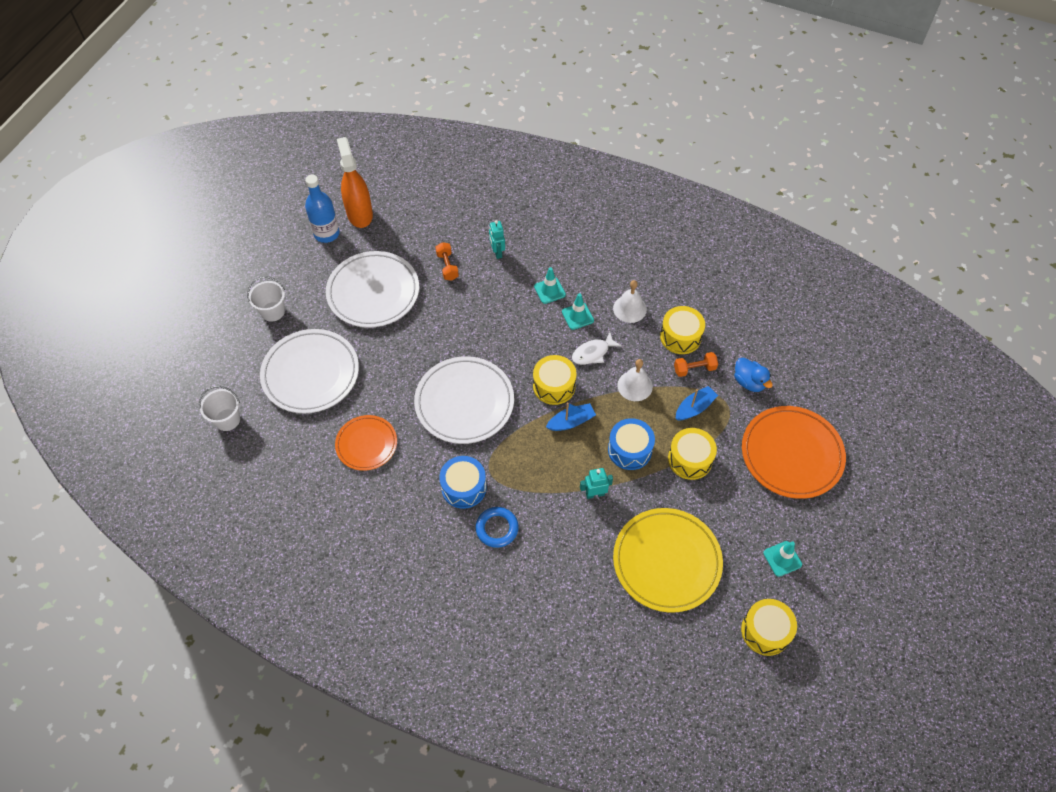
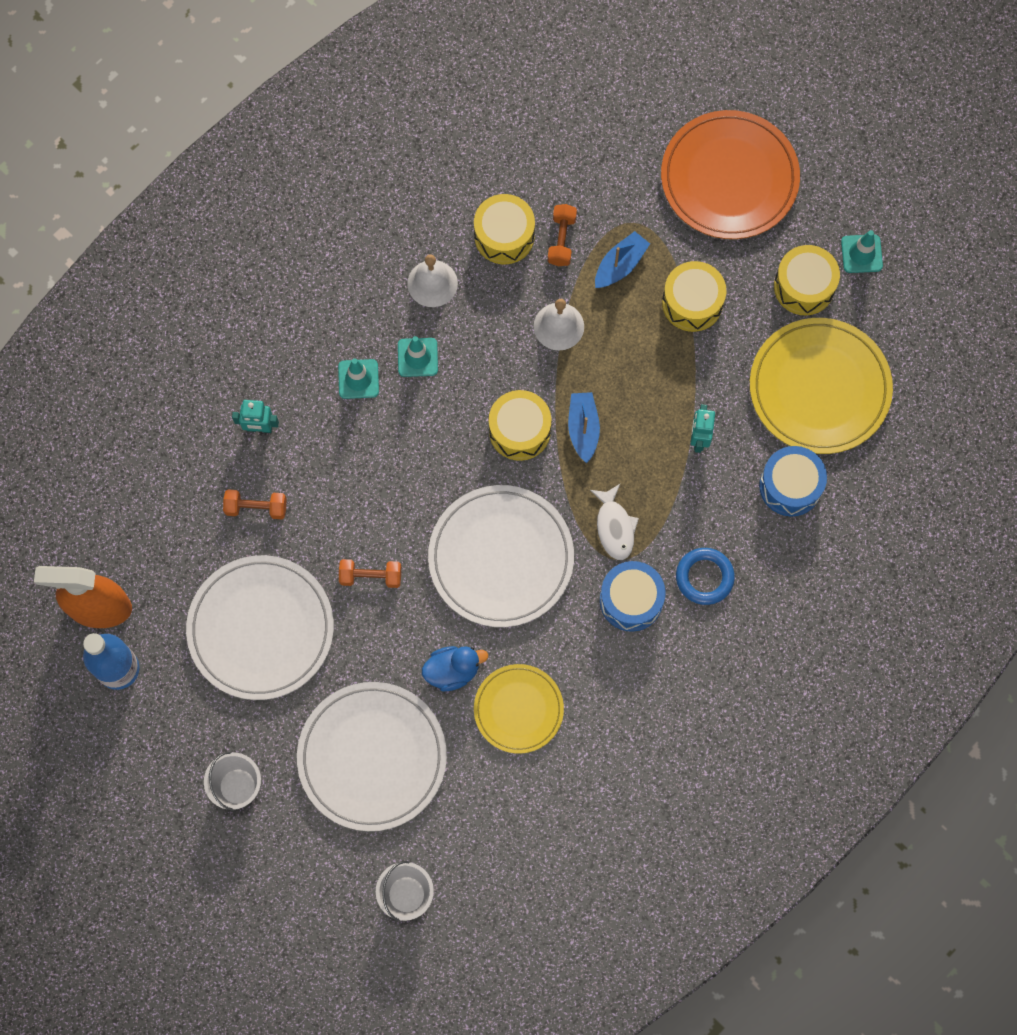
camera: 70 degrees left, 15 degrees up
(366, 444) = (518, 709): orange plate -> yellow plate
(426, 336) = (371, 576): none -> orange dumbbell
(593, 353) = (486, 360): white fish -> white fish (614, 527)
(629, 450) = (652, 371): blue drum -> blue drum (790, 486)
(694, 408) = (620, 265): blue boat -> blue boat turned 60 degrees clockwise
(749, 382) = (607, 181): blue duck -> blue duck (452, 671)
(765, 631) = (942, 314): yellow drum -> yellow drum (804, 286)

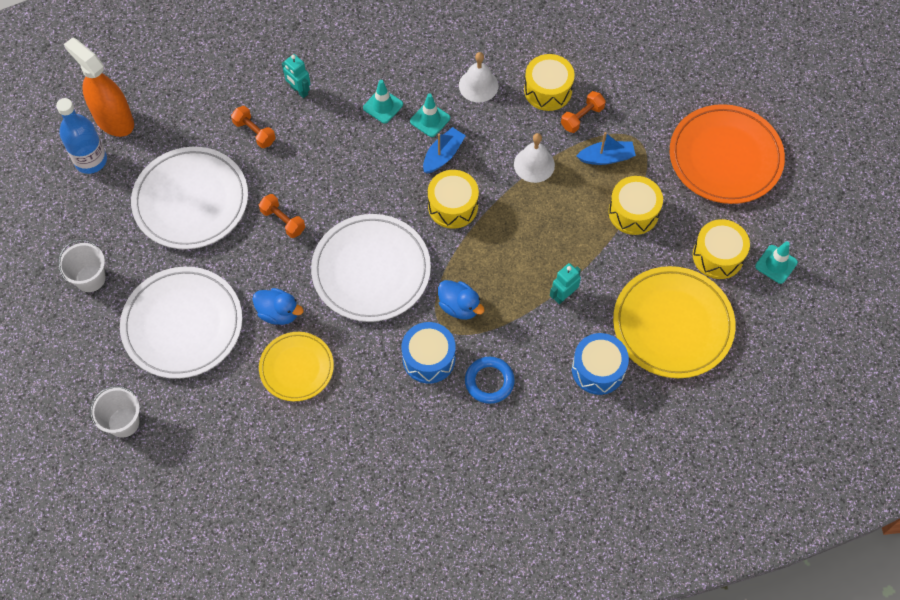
camera: 40 degrees right, 10 degrees down
(583, 429) = (494, 234): blue boat -> blue boat (443, 155)
(614, 527) = (459, 307): white fish -> blue duck

